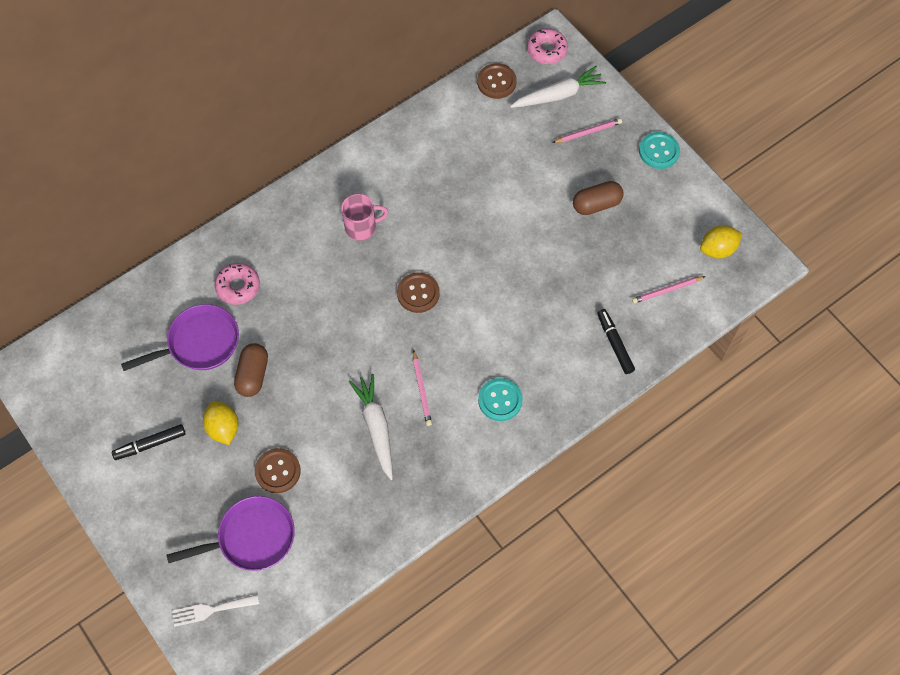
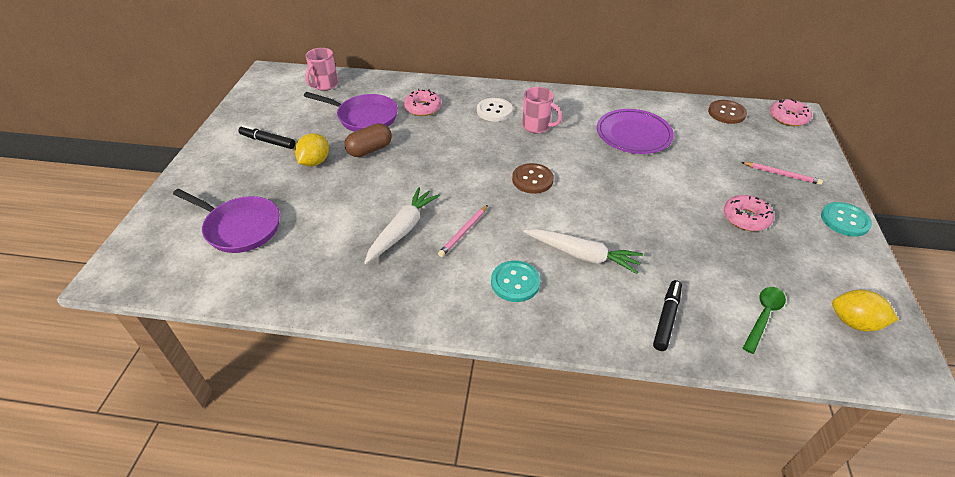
camera: 45 degrees right, 20 degrees down
(106, 335) = (325, 85): none -> pink mug
(211, 610) = (156, 246): white fork -> none
(278, 471) = (309, 205): brown button -> none
(305, 237) = (494, 111): none -> white button
(447, 172) = (633, 134): none -> purple plate
(558, 95) = (774, 143): white carrot -> white carrot (582, 255)
(596, 204) = (745, 218): brown capsule -> pink donut
(667, 290) = (763, 316): pink pencil -> green spoon

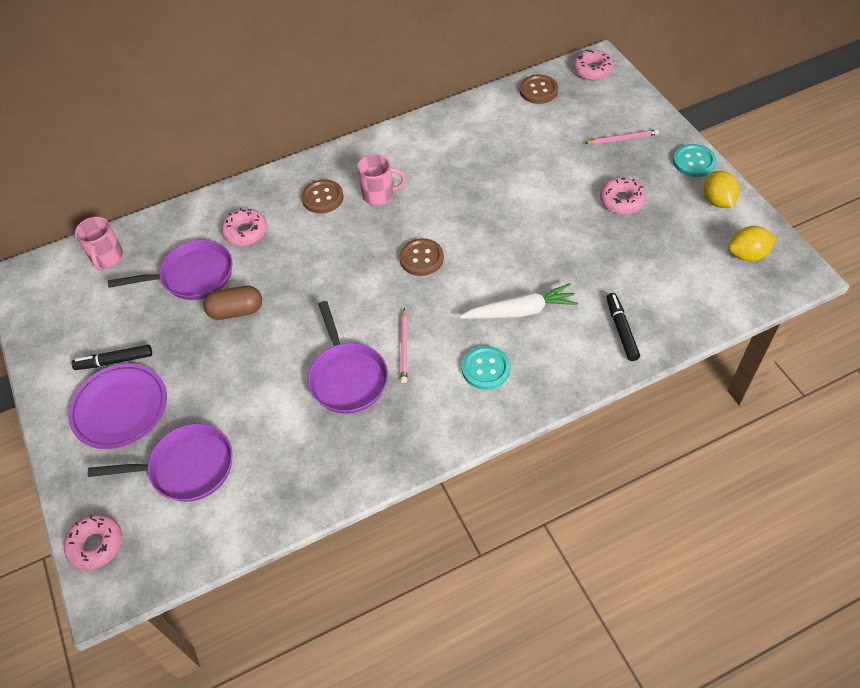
camera: 30 degrees left, 10 degrees up
(138, 242) = (96, 544): none -> pink donut
(315, 162) = (191, 356): yellow lemon -> yellow lemon (717, 201)
(370, 150) = (236, 311): brown capsule -> brown capsule turned 60 degrees clockwise
(402, 230) = (347, 377): white carrot -> purple pan
(494, 111) = (322, 198): white button -> brown button
(633, 134) = (474, 158): purple plate -> purple plate (120, 408)
(763, 316) = (686, 286): green spoon -> none

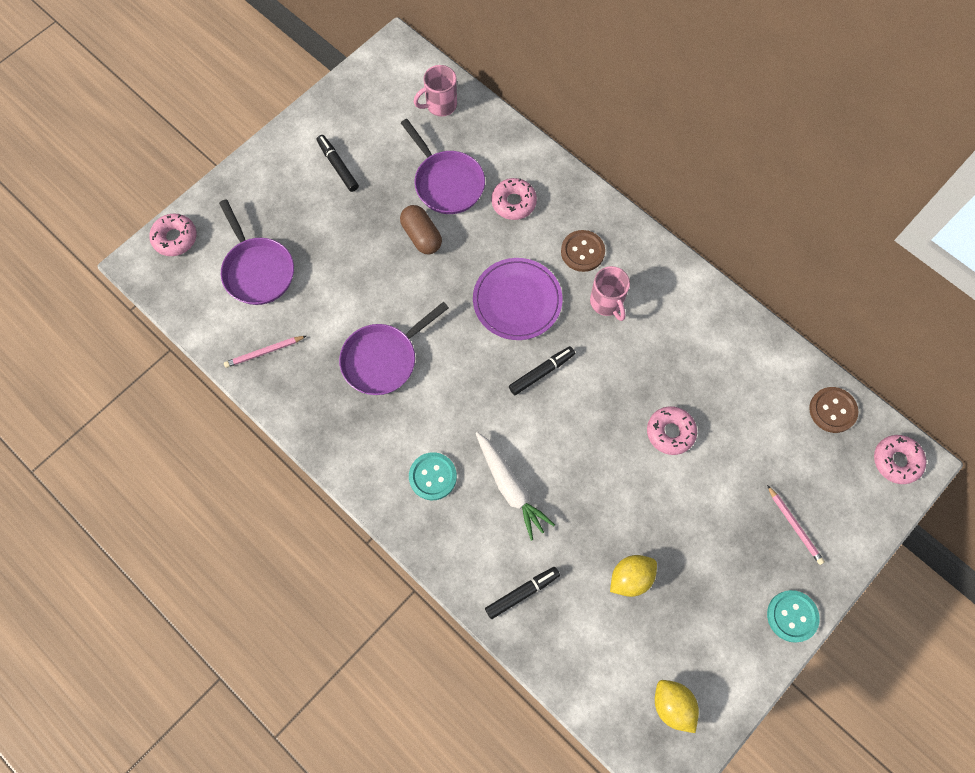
camera: 65 degrees right, 15 degrees up
(120, 408) = (295, 193): purple plate -> purple plate (517, 301)
(404, 347) = (432, 395): pink pencil -> pink pencil (264, 352)
(421, 258) = (541, 372): brown button -> black marker
(621, 200) = (698, 549): pink donut -> pink donut (670, 432)
(717, 201) = (741, 656): yellow lemon -> yellow lemon (630, 578)

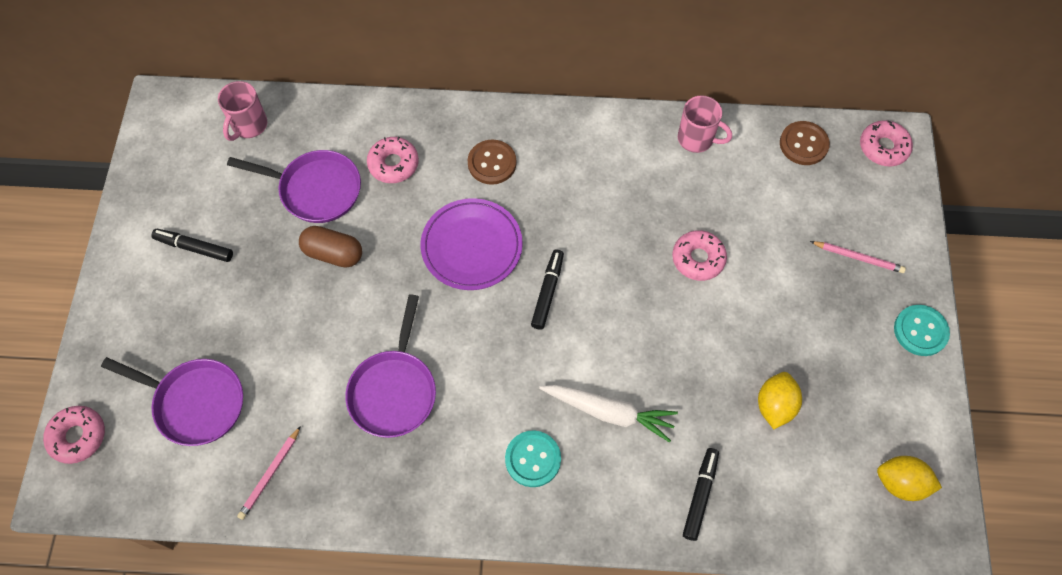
camera: 40 degrees left, 5 degrees down
(607, 302) = (550, 191): pink mug -> pink mug (696, 139)

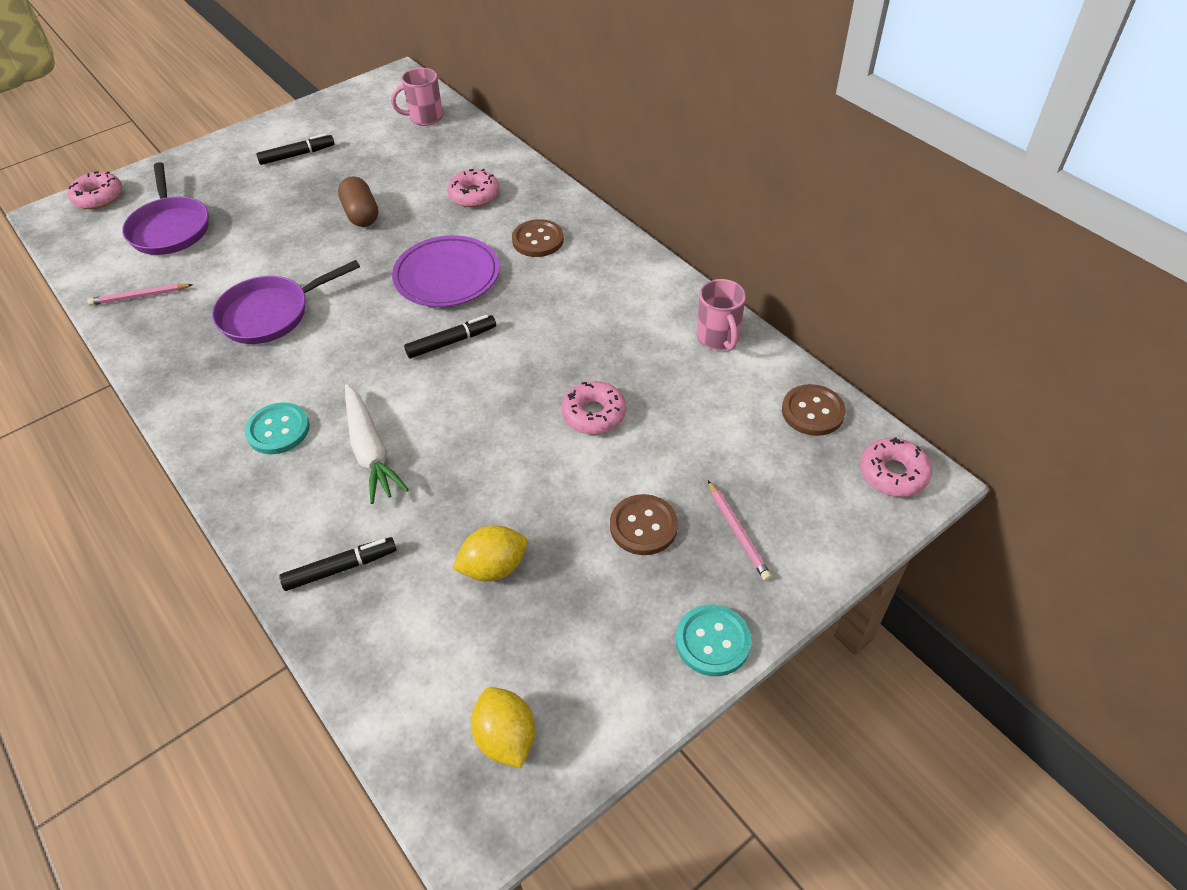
camera: 50 degrees right, 15 degrees down
(194, 248) = (297, 155): black marker -> black marker turned 90 degrees clockwise
(315, 189) = (407, 175): purple pan -> none
(812, 302) = (643, 526): none -> brown button

